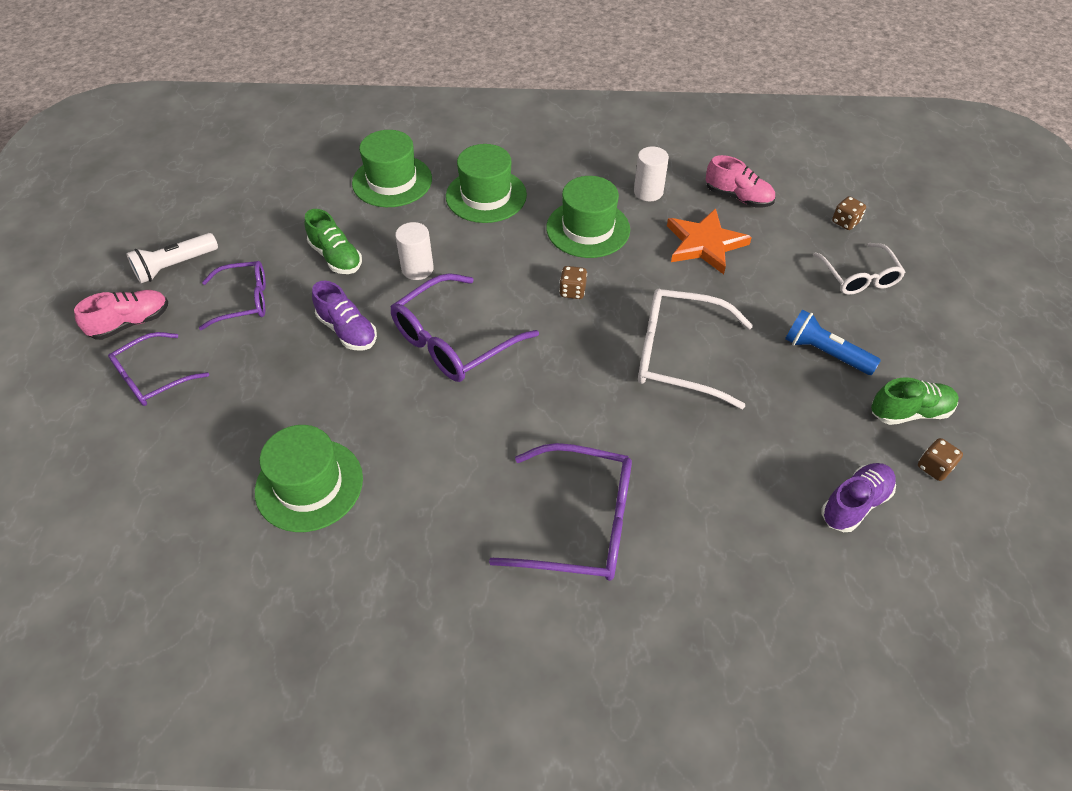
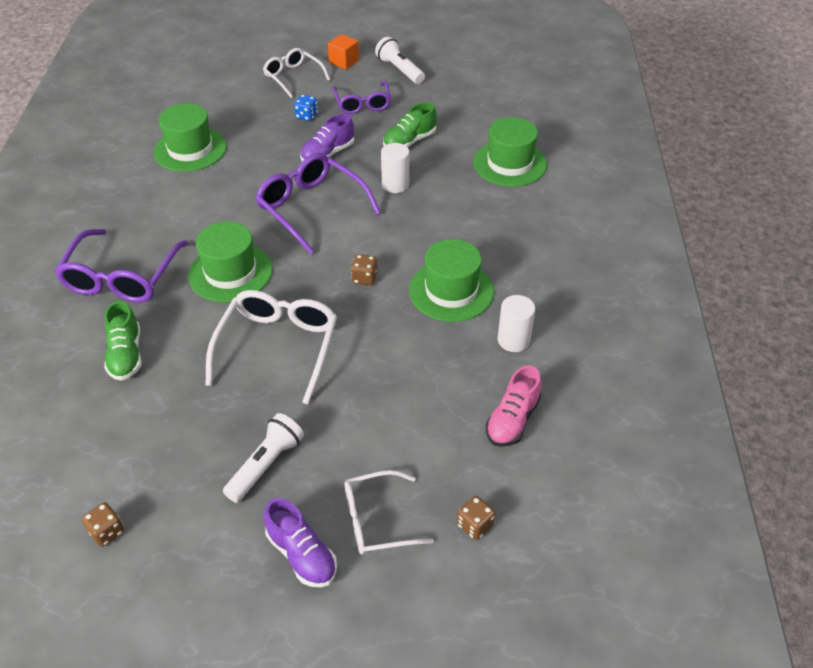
camera: 90 degrees right, 5 degrees down
(131, 323) = (344, 61): pink shoe -> orange cube
(153, 378) = (293, 77): purple glasses -> white glasses
(257, 356) = (306, 116): none -> blue dice
(486, 196) = (495, 221): green hat -> green hat (230, 272)
(704, 244) = (431, 381): orange star -> none
(825, 353) = (266, 465): blue flashlight -> white flashlight
(855, 504) = (87, 456): purple shoe -> purple shoe (302, 555)
(910, 412) = (177, 526): green shoe -> green shoe (126, 355)

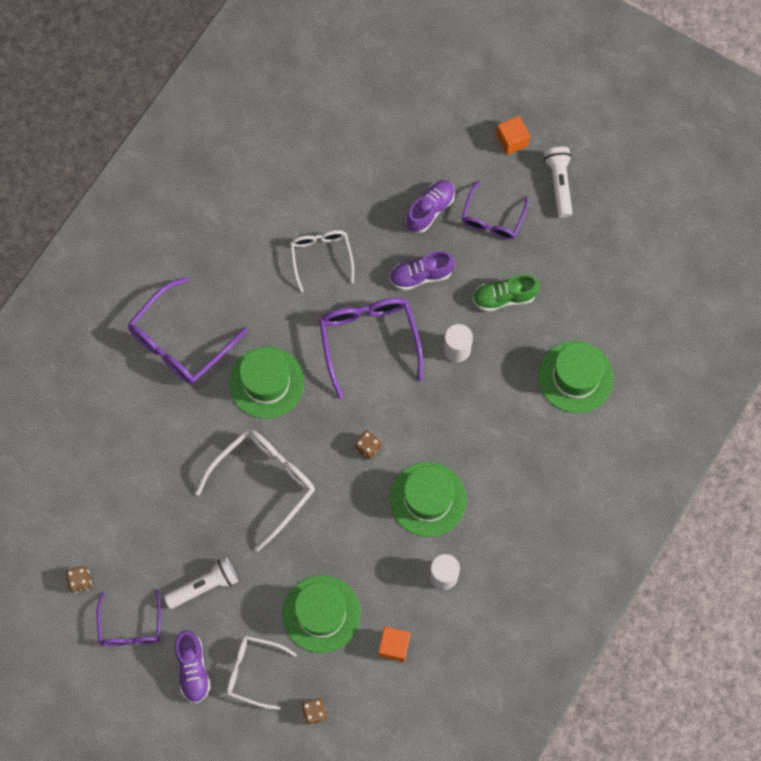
camera: 30 degrees right, 25 degrees up
(126, 355) = (152, 429): green shoe -> none
(190, 149) = (303, 204): green hat -> green hat (321, 614)
(197, 548) = (130, 626): none -> purple glasses
(293, 77) = (449, 141): white glasses -> white glasses (321, 257)
(306, 116) = (430, 209): blue dice -> purple shoe
(512, 420) = (394, 646): pink shoe -> orange cube

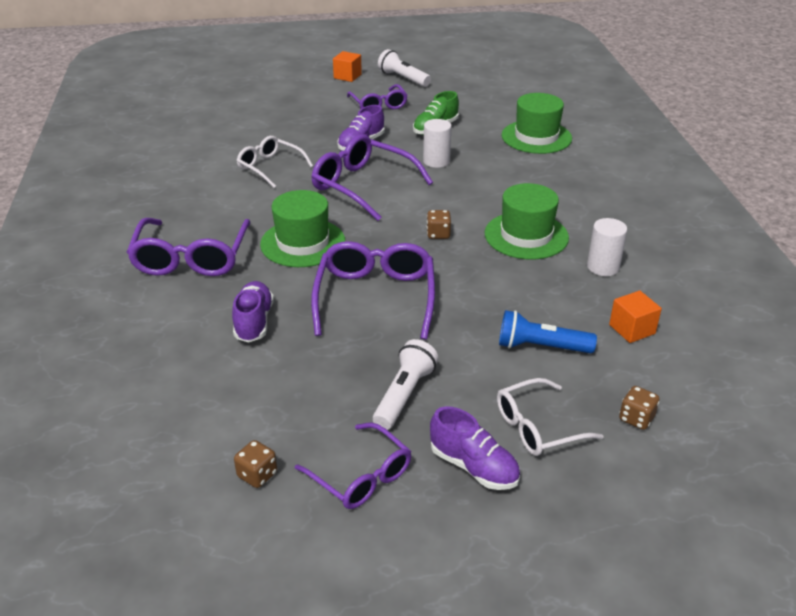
camera: 40 degrees left, 35 degrees down
(264, 483) = (375, 297): white glasses -> purple glasses
(321, 614) = (541, 347): green hat -> blue flashlight
(430, 209) = (328, 118): purple shoe -> purple shoe (254, 322)

